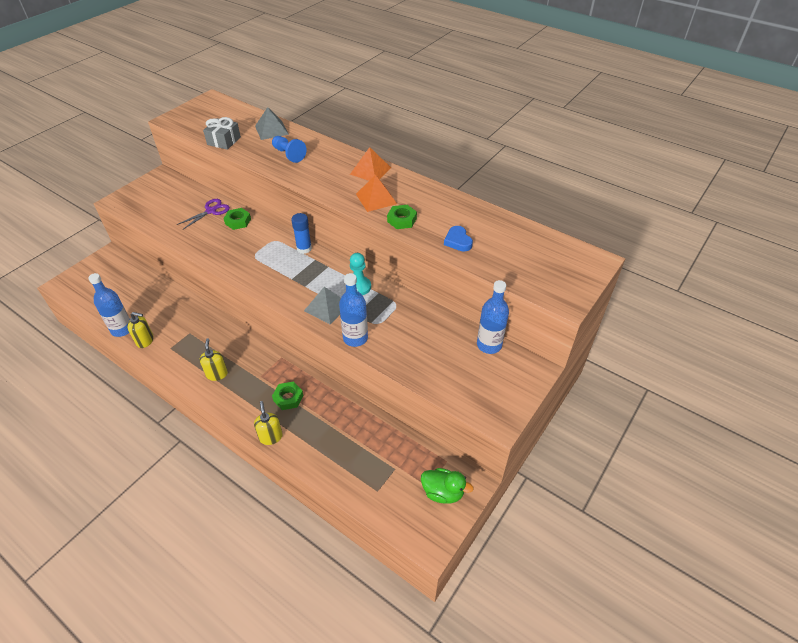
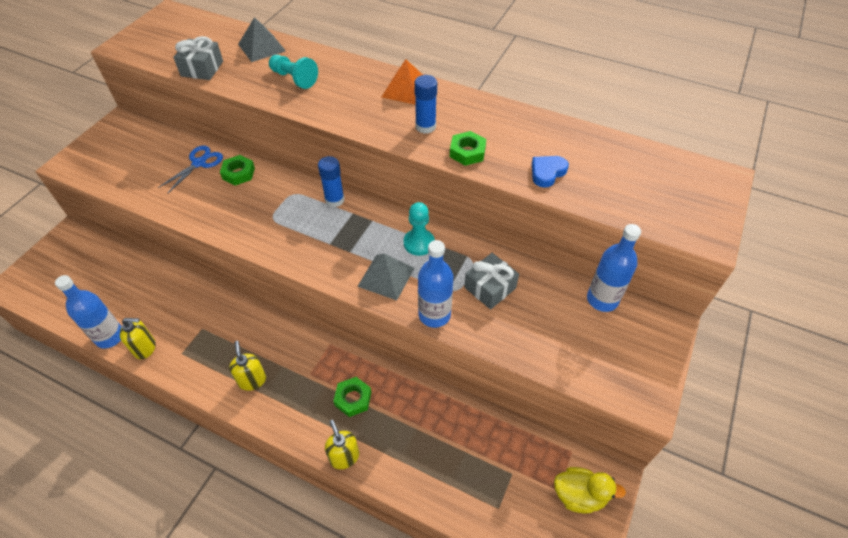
camera: 10 degrees left, 5 degrees up
(211, 211) = (199, 163): purple scissors -> blue scissors
(289, 154) = (294, 79): blue pawn -> turquoise pawn
(376, 198) = (425, 126): orange pyramid -> blue glue stick
(403, 325) = (490, 288): none -> grey gift
(443, 492) = (579, 495): green duck -> yellow duck
(458, 241) = (547, 172): blue heart -> blue heart turned 75 degrees clockwise

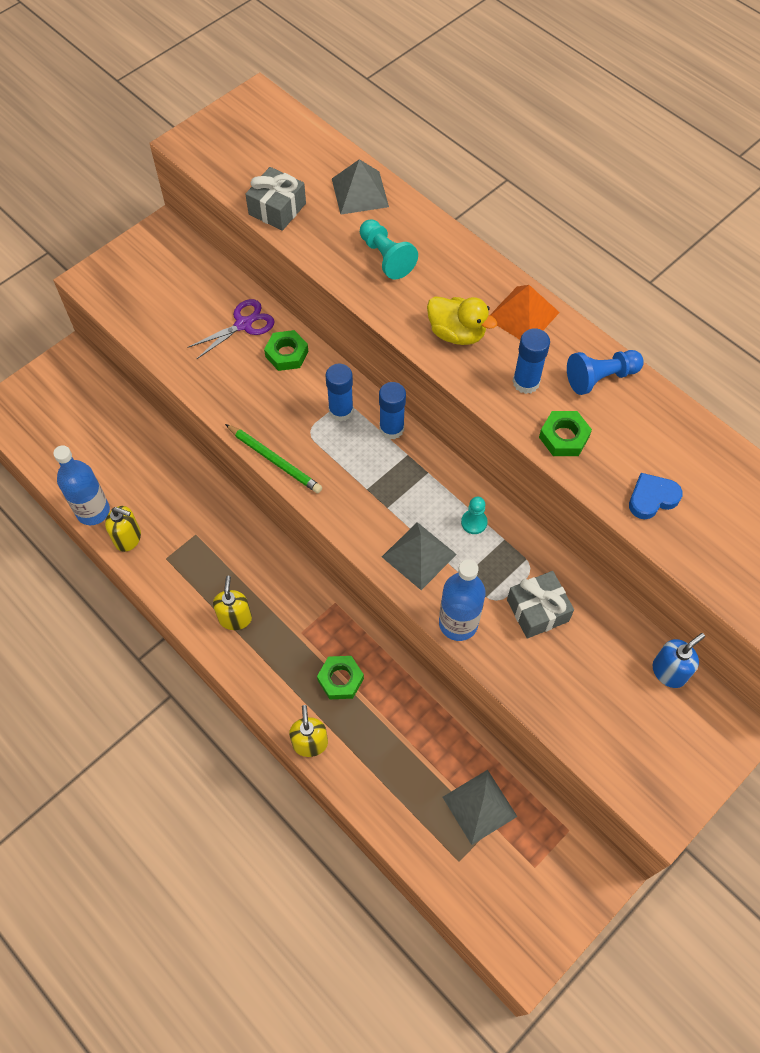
camera: 20 degrees right, 10 degrees up
(199, 163) = (243, 324): blue scissors -> purple scissors
(250, 244) = (274, 460): none -> green pencil
(292, 198) = (341, 411): none -> blue glue stick
(419, 243) = (474, 522): turquoise pawn -> turquoise pawn, size x0.66
(476, 111) = (600, 378): none -> blue pawn
(497, 458) = (479, 806): none -> grey pyramid
(579, 495) = (555, 881): yellow duck -> yellow duck (457, 333)
(602, 299) = (669, 671): blue bottle -> blue soap dispenser

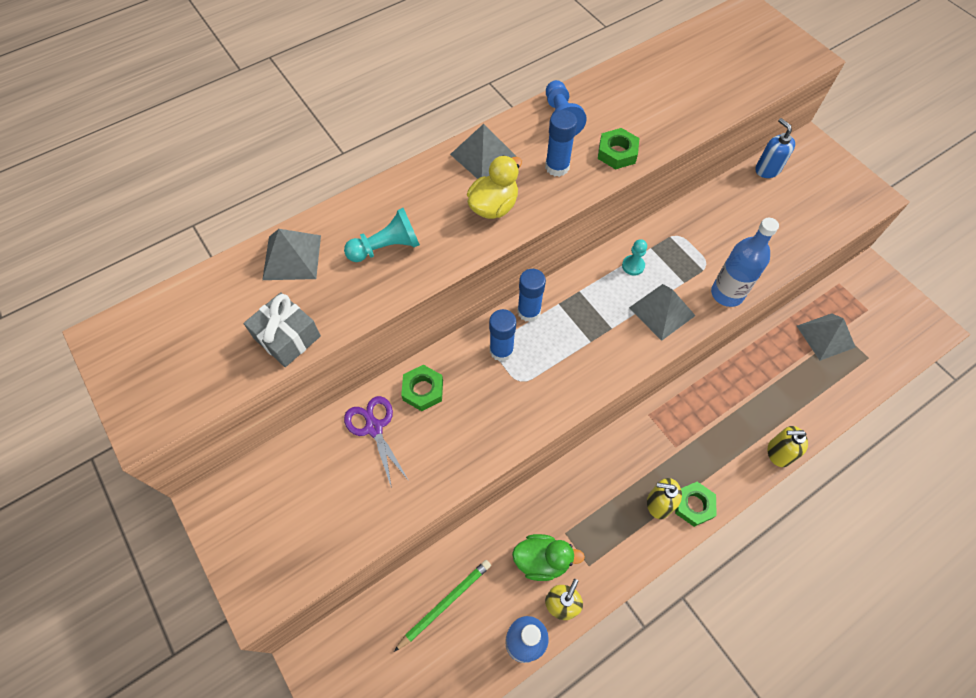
camera: 80 degrees left, 0 degrees up
(167, 517) = (542, 560): none -> green duck
(274, 460) = (548, 417): green pencil -> green pencil (445, 603)
(340, 679) = (721, 420): green nut -> green nut (693, 505)
(523, 315) = (483, 155): orange pyramid -> grey pyramid
(537, 610) = (716, 238): grey gift -> none
(652, 498) = (680, 111): blue heart -> none

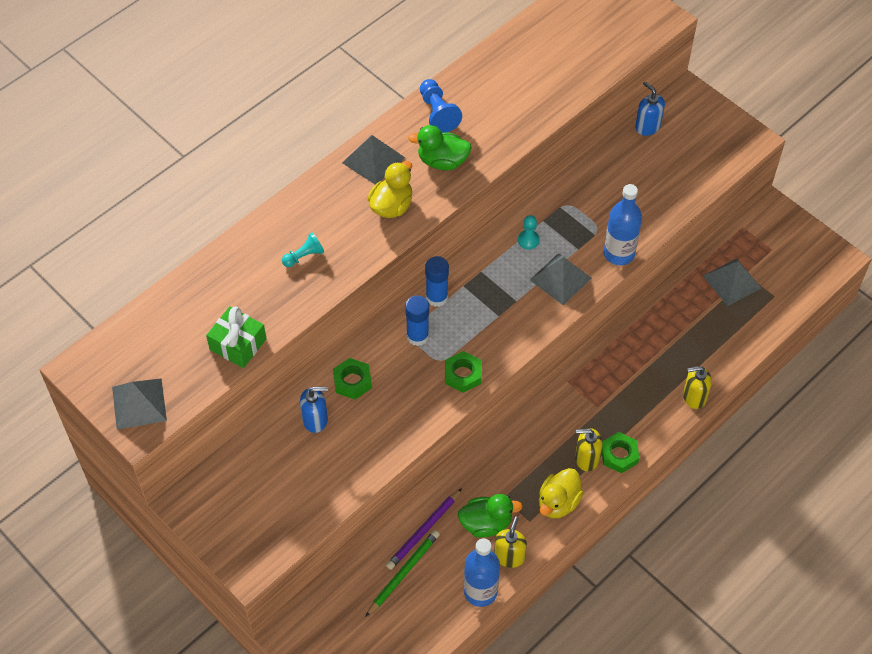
camera: 10 degrees left, 5 degrees down
(287, 337) = (238, 344): grey gift -> green gift
(292, 257) = (222, 277): grey pyramid -> grey pyramid (139, 403)
(374, 428) = (315, 420): purple scissors -> blue soap dispenser
(386, 247) = (304, 256): turquoise pawn -> turquoise pawn, size x0.66
(475, 557) = (423, 531): none -> purple pencil
(557, 167) = (442, 161): blue glue stick -> green duck
(617, 153) = (495, 140): green nut -> green nut (463, 374)
(622, 549) = (558, 502): none -> yellow duck

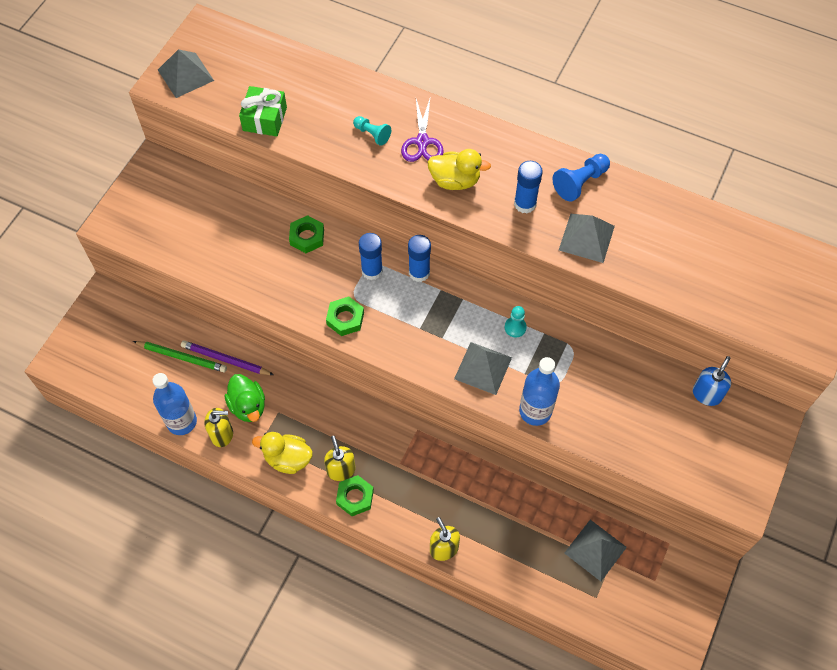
camera: 70 degrees right, 5 degrees up
(315, 420) = (260, 223): blue soap dispenser -> none
(333, 218) = (422, 142): none -> purple scissors
(373, 160) = (500, 150): grey pyramid -> grey pyramid (586, 237)
(442, 161) = (525, 204): green duck -> blue glue stick

